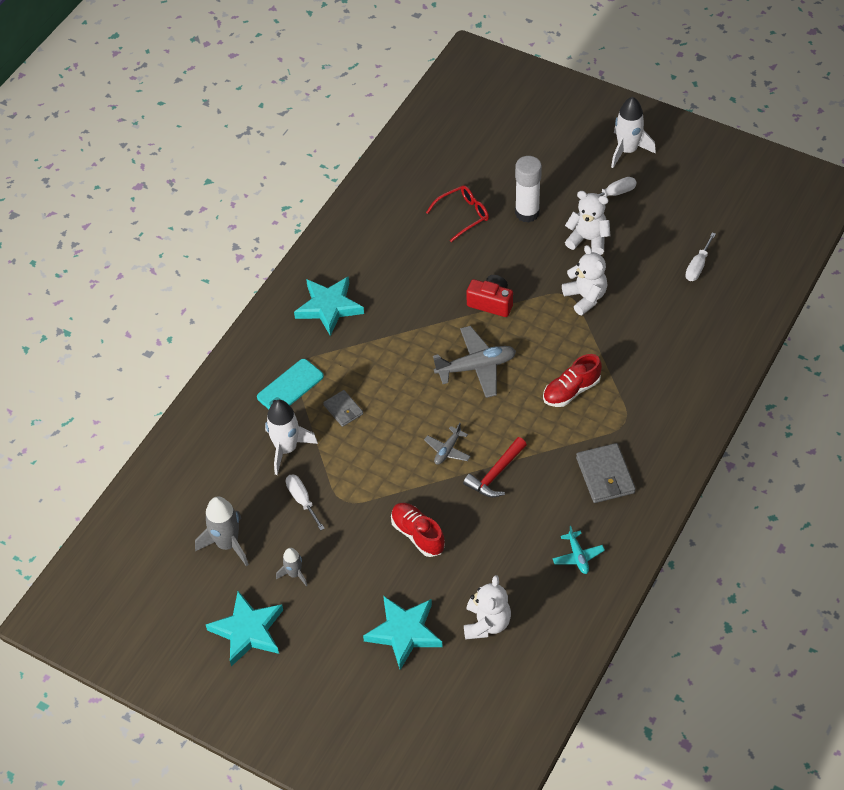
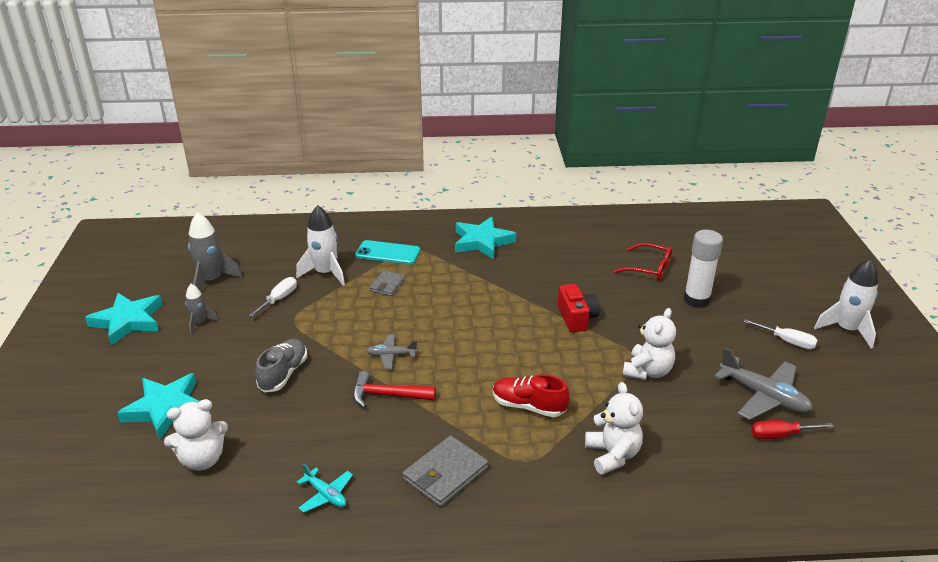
camera: 55 degrees right, 20 degrees down
(418, 534) = (283, 374): red shoe -> grey shoe
(476, 367) = (498, 337): grey plane -> grey plane (763, 396)
(578, 556) = (326, 495): turquoise plane -> turquoise plane turned 90 degrees counterclockwise
(588, 240) = (714, 347): white teddy bear -> white teddy bear (612, 455)
(698, 266) = (780, 435): white screwdriver -> red screwdriver

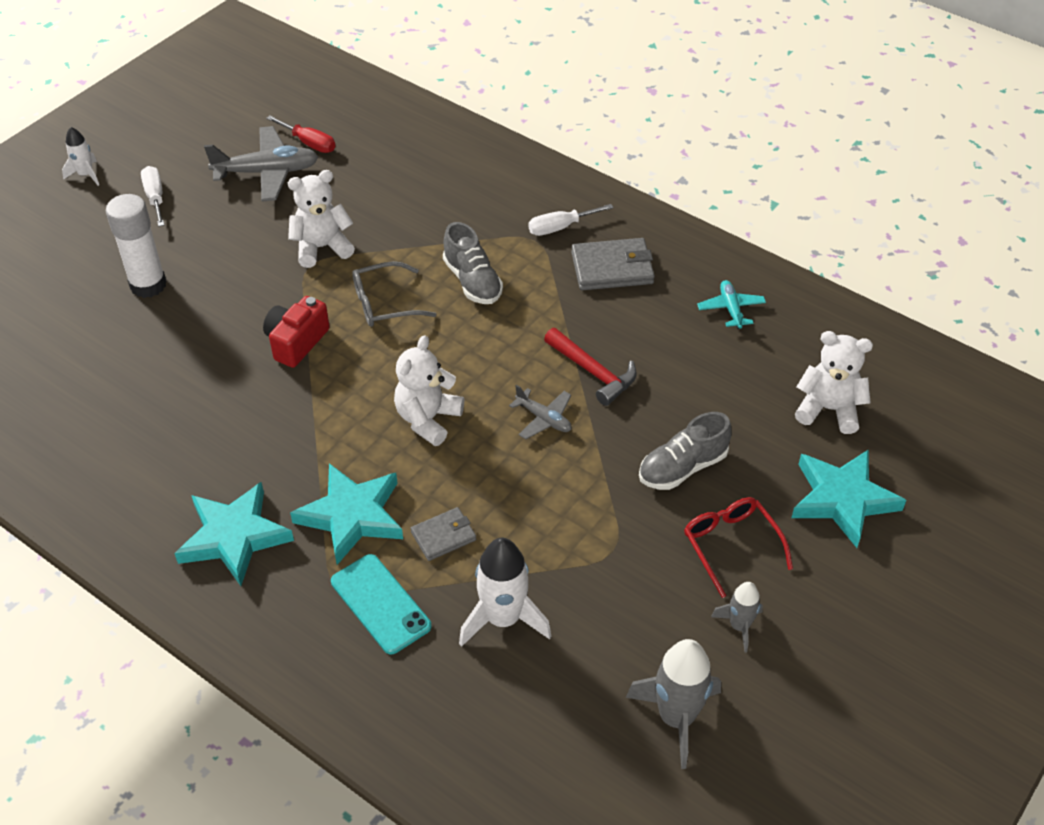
camera: 140 degrees left, 15 degrees up
(128, 321) = (839, 698): turquoise star -> turquoise star (352, 516)
(279, 299) = (604, 605): white screwdriver -> white screwdriver (560, 227)
(528, 406) = (472, 281): red shoe -> grey shoe
(561, 363) = (385, 303): none -> grey glasses
(612, 455) = (458, 204): white teddy bear -> white teddy bear (428, 419)
(648, 268) = (119, 354): red glasses -> red glasses (731, 546)
(763, 396) = (267, 172): grey plane -> grey plane turned 90 degrees clockwise
(847, 330) = (86, 175): white rocket -> white rocket, size x0.57

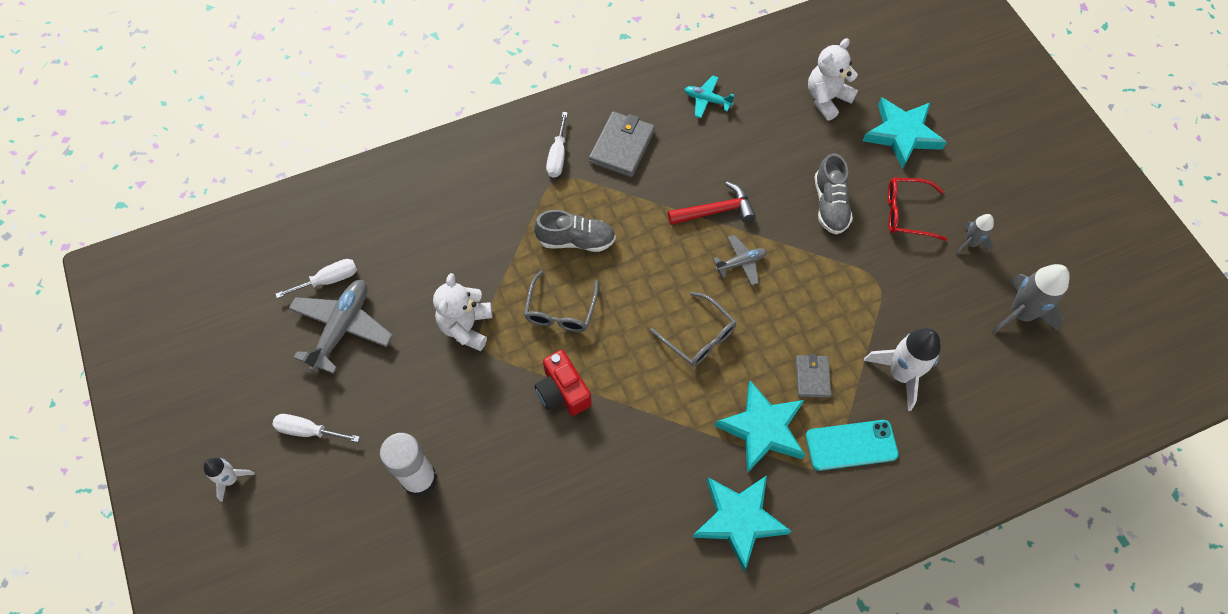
camera: 60 degrees left, 15 degrees up
(309, 143) = (329, 280): red screwdriver -> white screwdriver
(428, 419) = (698, 336): white teddy bear -> grey glasses

